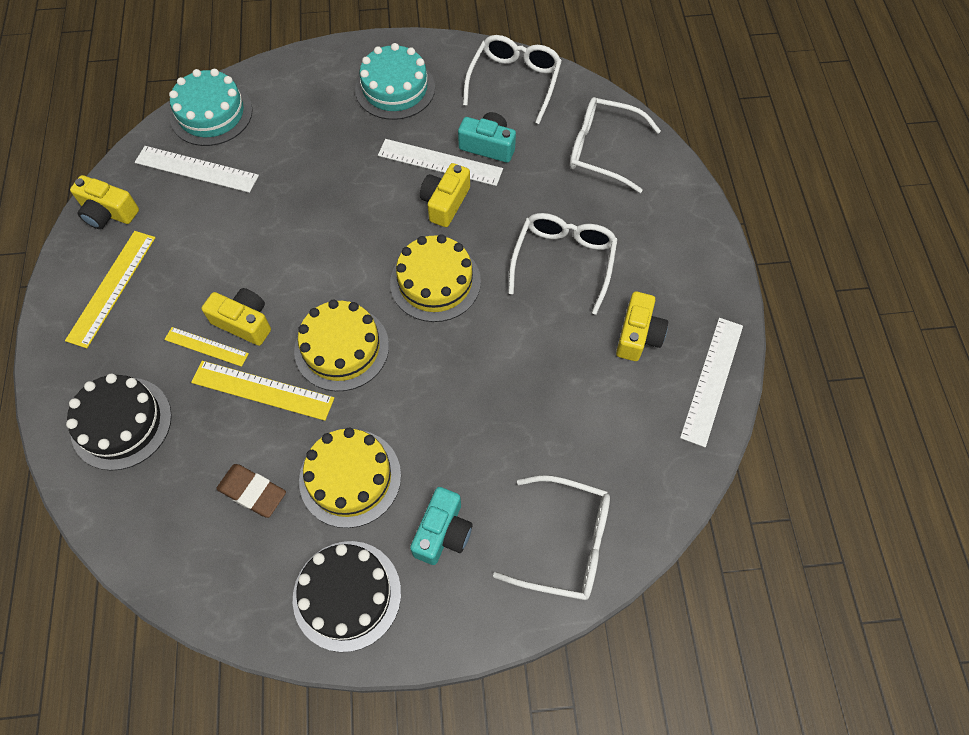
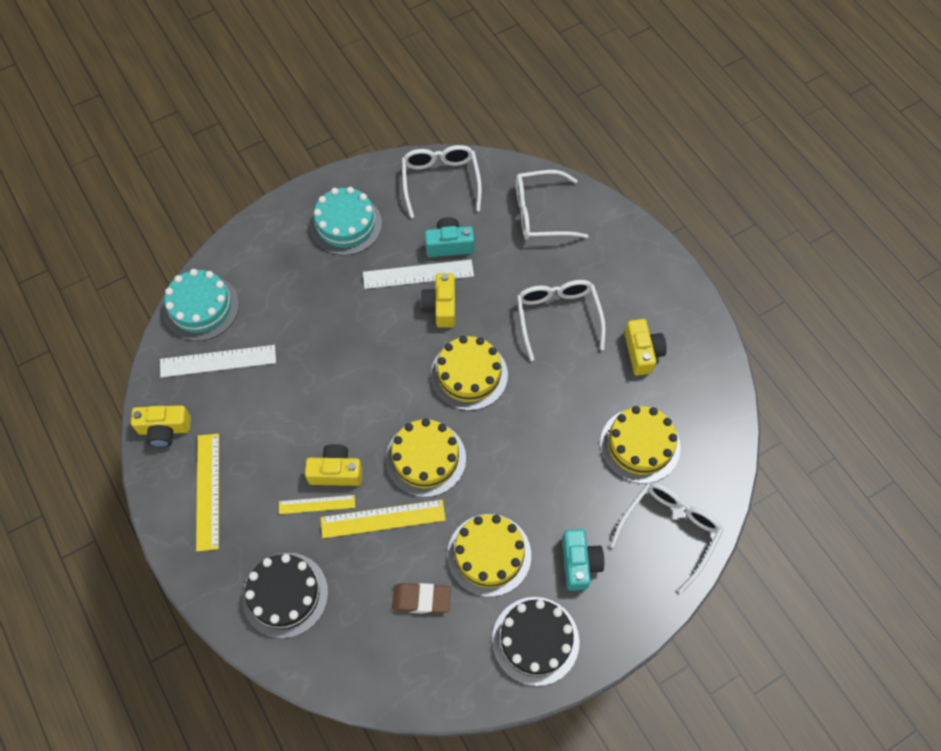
camera: 25 degrees left, 0 degrees up
(565, 543) = (669, 530): white glasses -> white glasses turned 45 degrees counterclockwise
(581, 434) = (640, 445): none -> yellow cake
(712, 380) = (711, 364): white ruler -> none

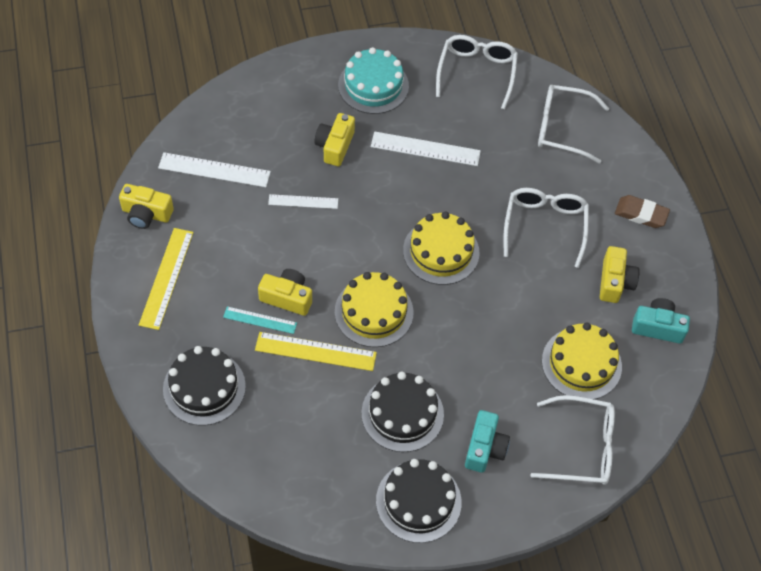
camera: 15 degrees right, 5 degrees down
(201, 307) = (215, 119): turquoise cake -> none
(317, 504) = (260, 320): yellow ruler -> turquoise ruler
(318, 366) = (303, 201): none -> white ruler
(421, 599) = (326, 431): brown eraser -> brown eraser (641, 214)
(441, 307) = (436, 184): yellow camera -> yellow camera (335, 146)
(449, 245) = (464, 131): turquoise camera -> turquoise camera (657, 327)
(489, 554) = (402, 413): yellow cake -> black cake
(669, 530) = (582, 447): white glasses -> white glasses turned 45 degrees clockwise

